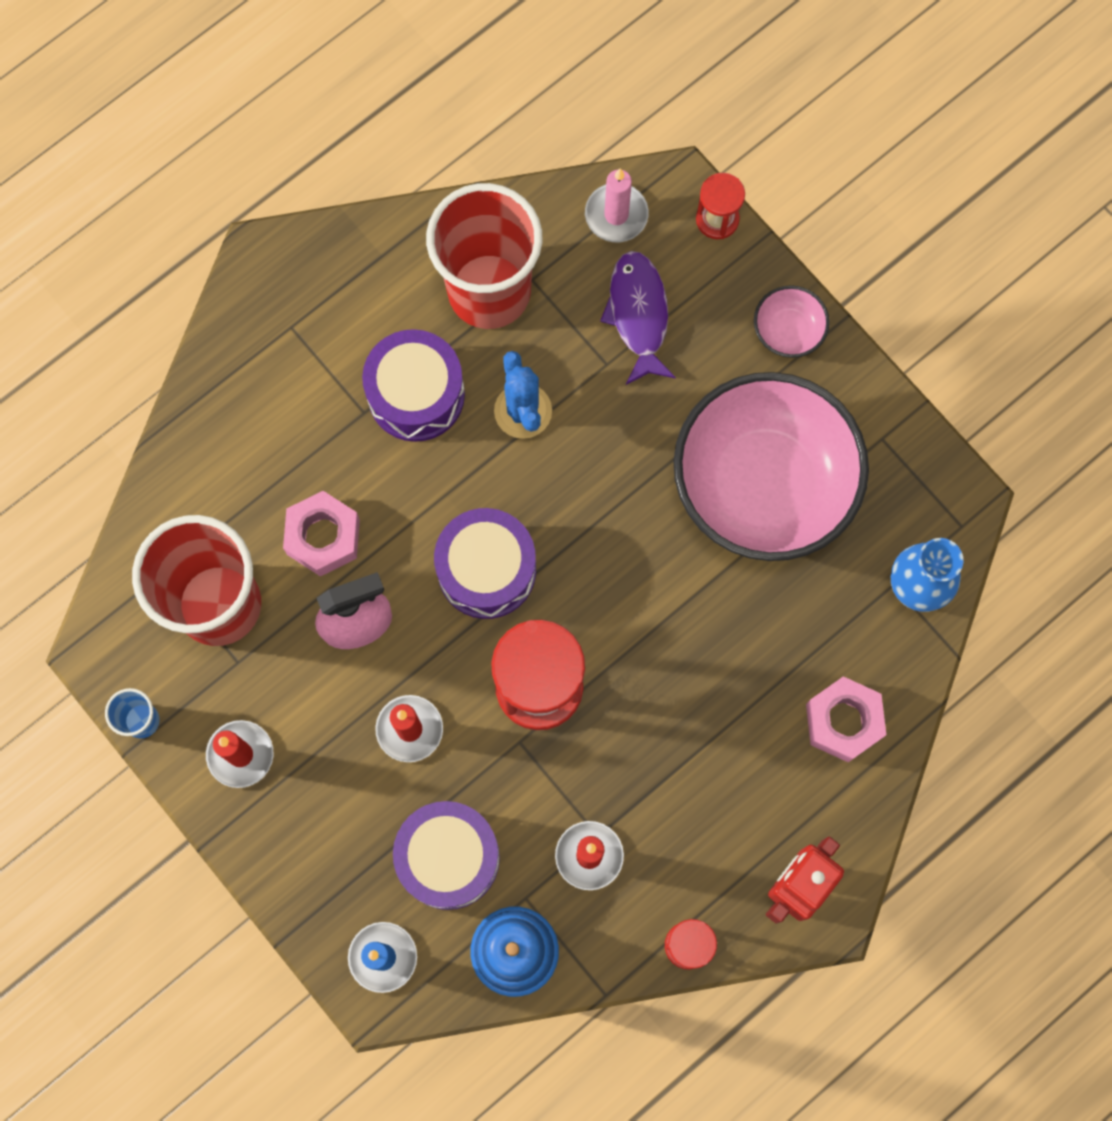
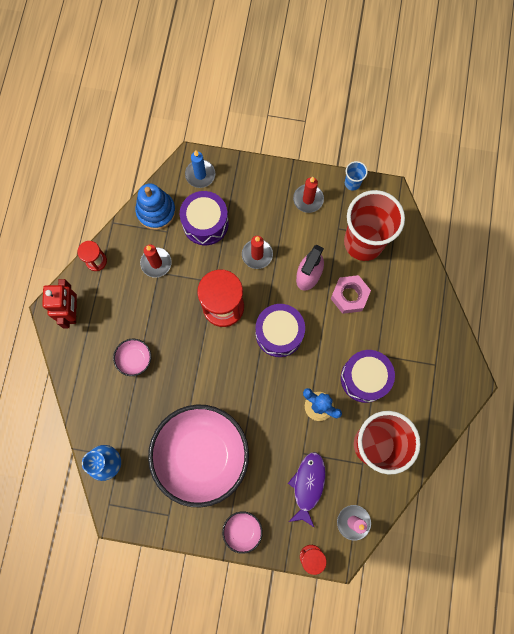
camera: 140 degrees right, 0 degrees up
(638, 315) = (308, 485): purple fish -> purple fish turned 120 degrees counterclockwise
(752, 719) = (134, 359): none -> pink bowl
(843, 721) = (99, 386): pink nut -> none

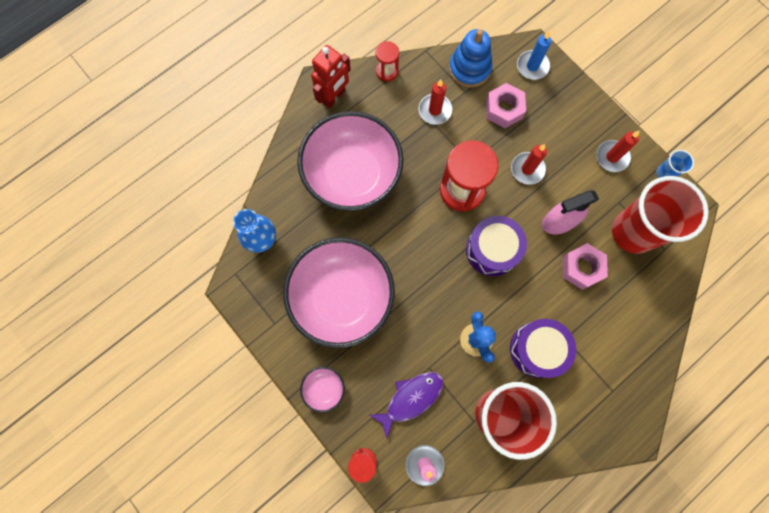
camera: 40 degrees right, 0 degrees up
(134, 359) = (352, 174): pink bowl -> pink bowl, size x2.48
(205, 223) = (504, 109): purple drum -> pink nut

